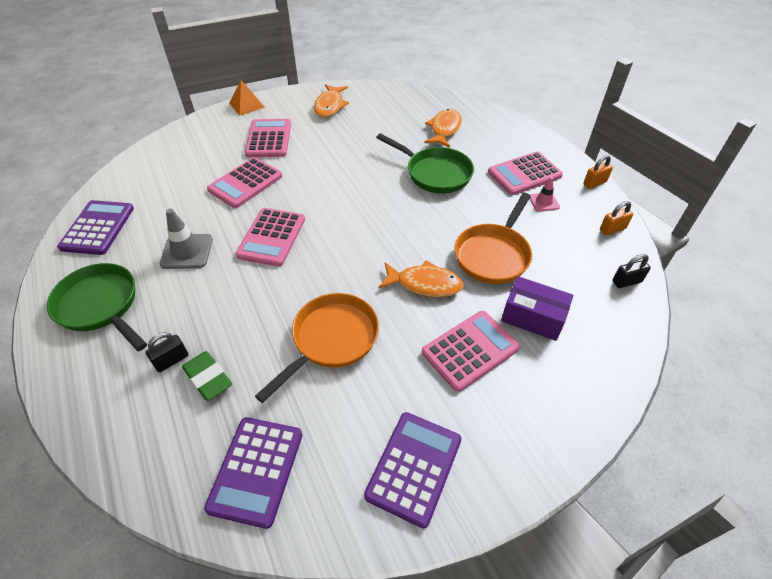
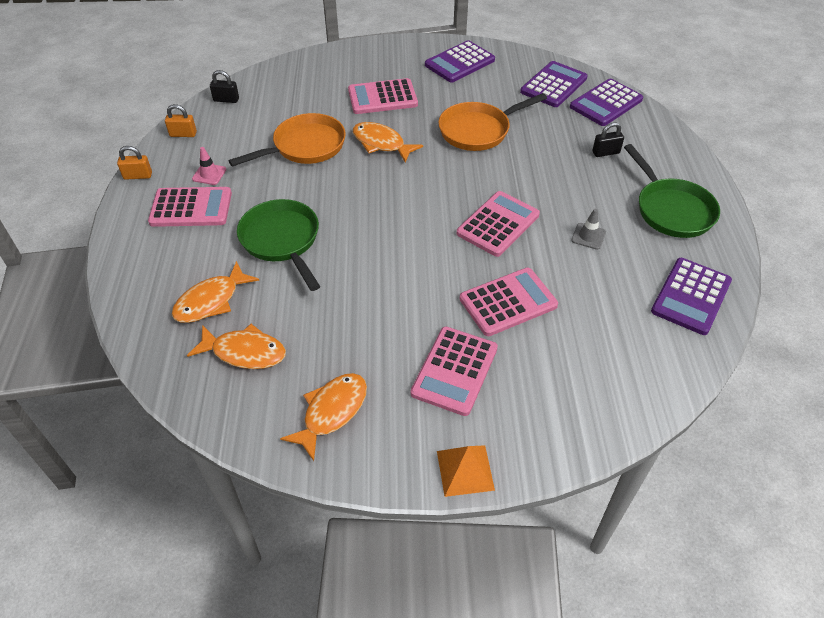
camera: 155 degrees left, 0 degrees up
(172, 458) = (606, 103): none -> purple calculator
(187, 251) = (588, 236): grey traffic cone -> grey traffic cone, size x0.61
(208, 378) = (578, 135): green eraser -> none
(399, 114) = (244, 352): none -> orange fish
(533, 317) = (320, 101): purple box -> none

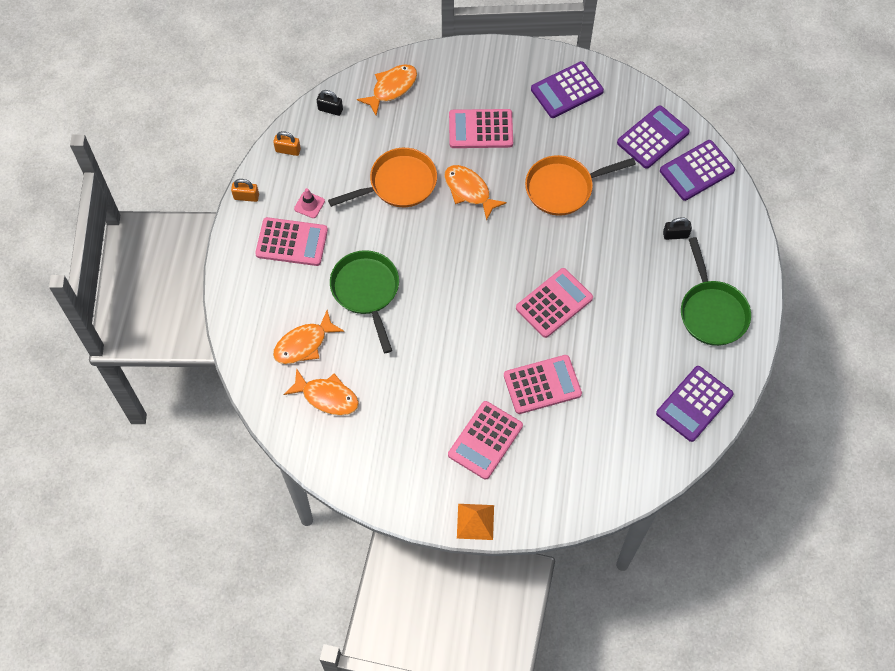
camera: 10 degrees right, 15 degrees up
(332, 412) = (387, 459): orange fish -> orange fish (391, 88)
(588, 236) = (629, 329): grey traffic cone -> none

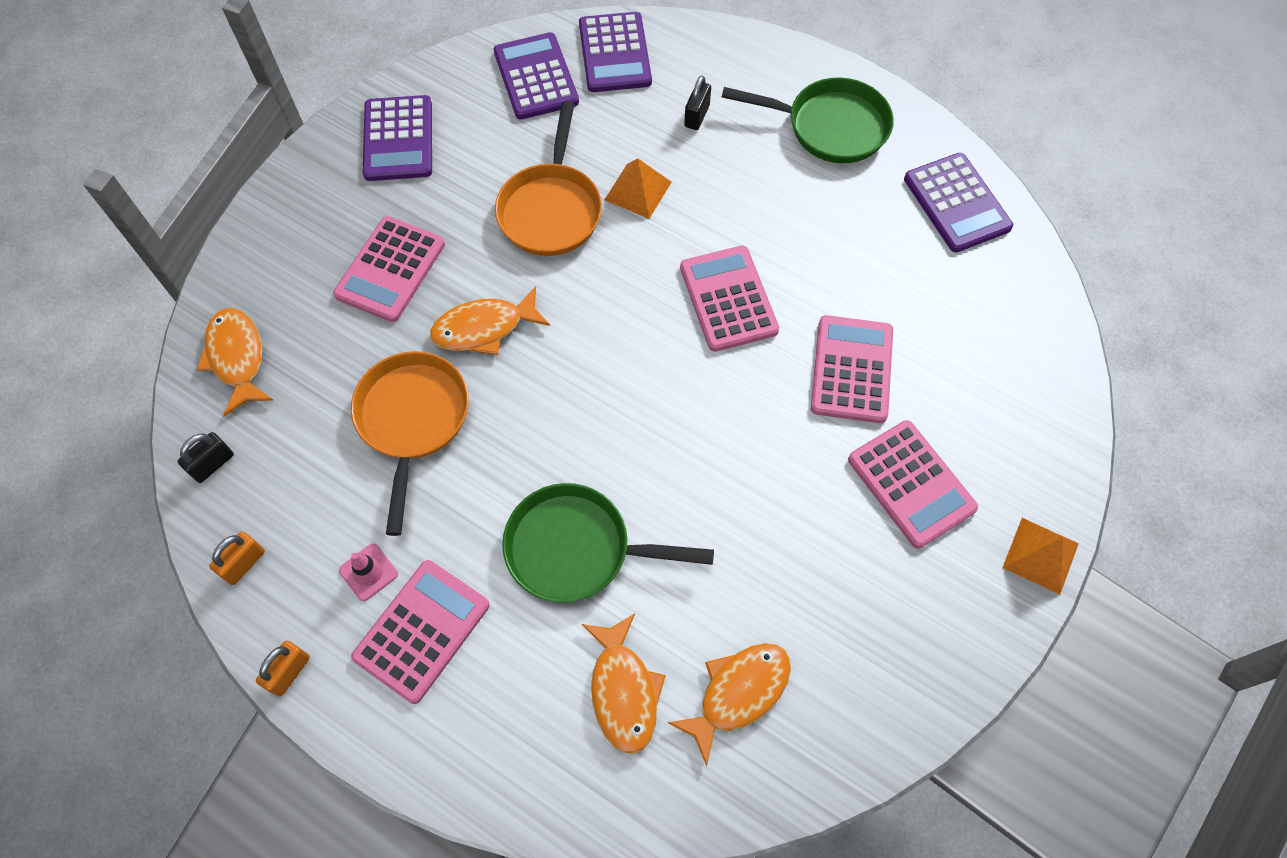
camera: 65 degrees left, 0 degrees up
(602, 226) = (638, 191): none -> orange pyramid

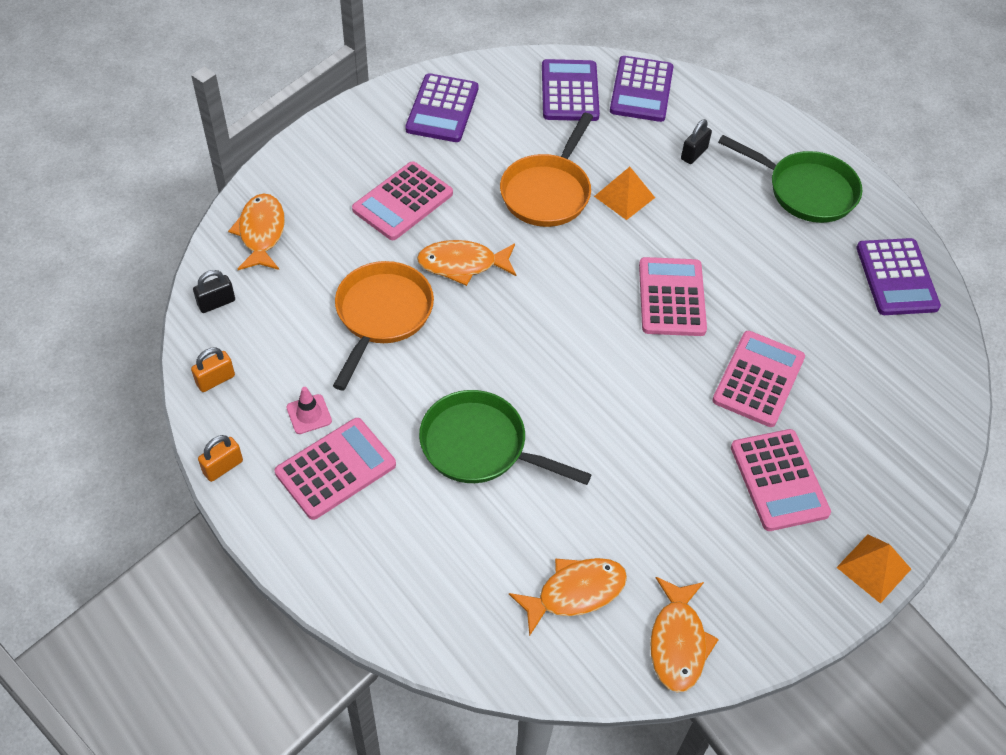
camera: 15 degrees right, 10 degrees down
(623, 691) = (481, 561): orange fish -> orange fish (678, 642)

